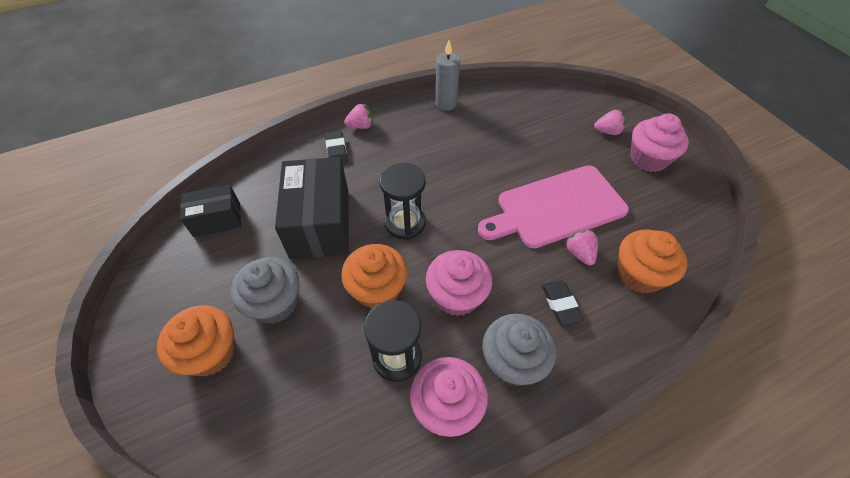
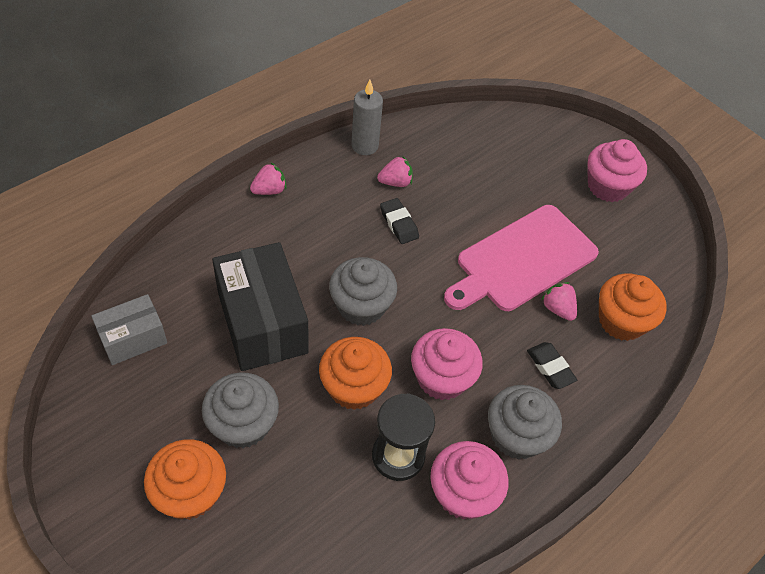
camera: 20 degrees left, 0 degrees up
(217, 219) = (133, 338): black box -> grey box
(336, 150) = (250, 227): black eraser -> black eraser (399, 223)
(405, 223) = (361, 306): black hourglass -> grey cupcake
(607, 131) = (558, 158): pink strawberry -> pink strawberry (395, 182)

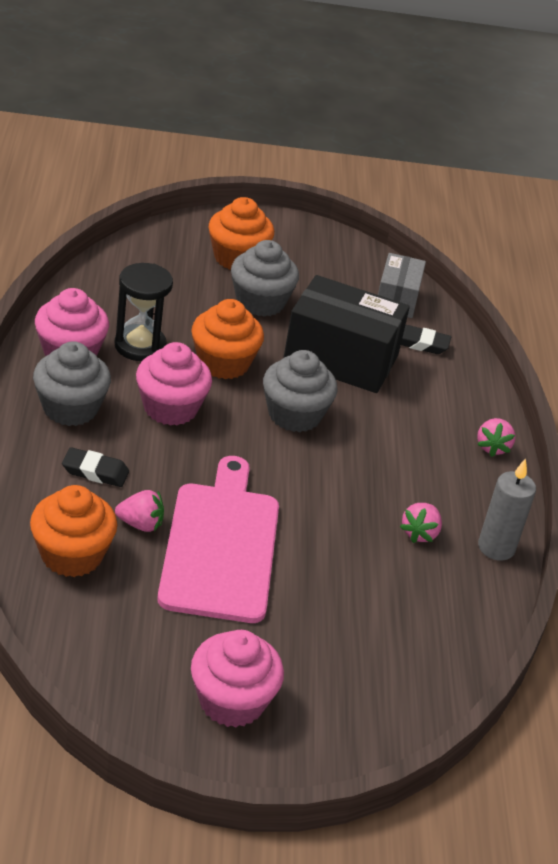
camera: 130 degrees right, 15 degrees down
(399, 223) = (362, 498): black eraser -> black eraser (421, 343)

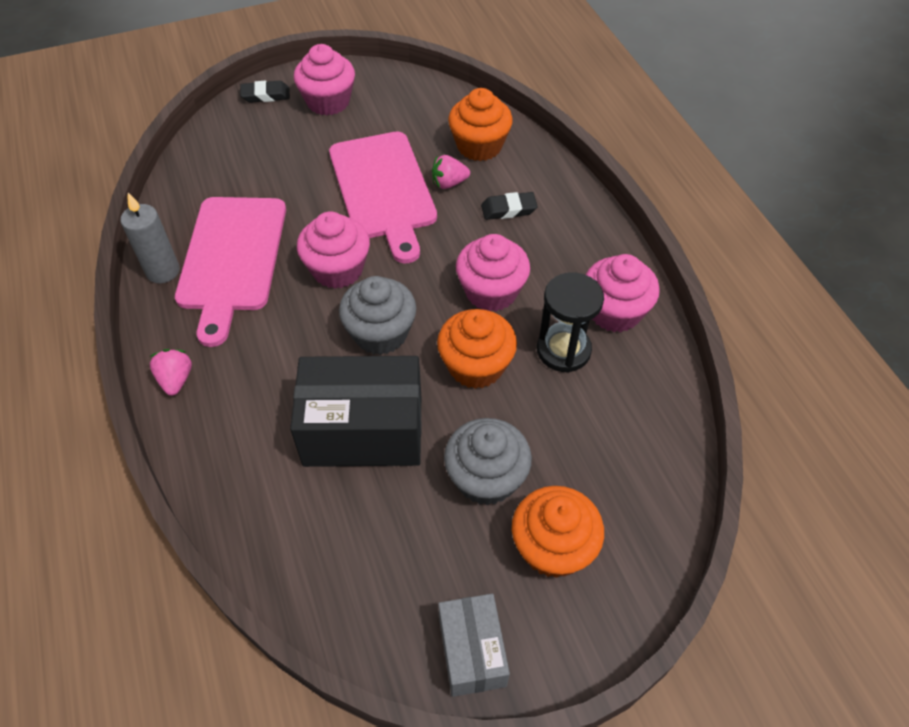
camera: 165 degrees right, 15 degrees up
(70, 408) = (569, 255): grey cupcake -> none
(311, 482) = (337, 269): none -> pink cupcake
(397, 299) = (329, 574): grey box -> grey box (472, 651)
(420, 533) = (231, 259): pink strawberry -> pink cutting board
(421, 343) = (280, 501): black eraser -> black eraser (266, 95)

